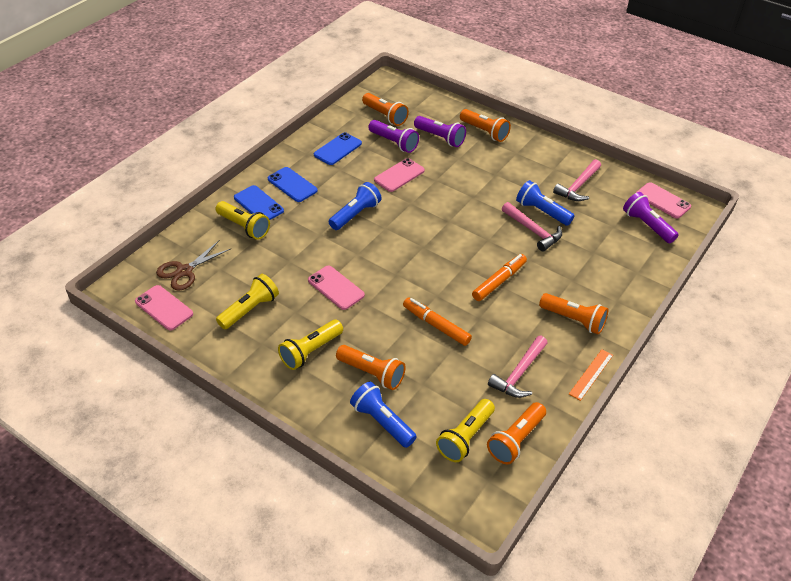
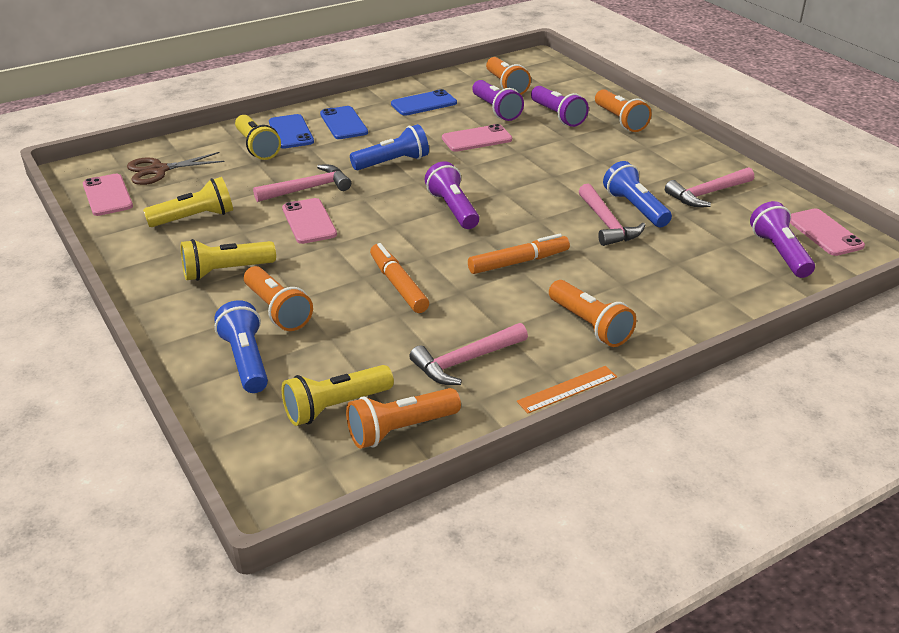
camera: 25 degrees right, 10 degrees down
(312, 257) = (308, 189): none -> pink hammer
(426, 247) = (453, 209): none -> purple flashlight

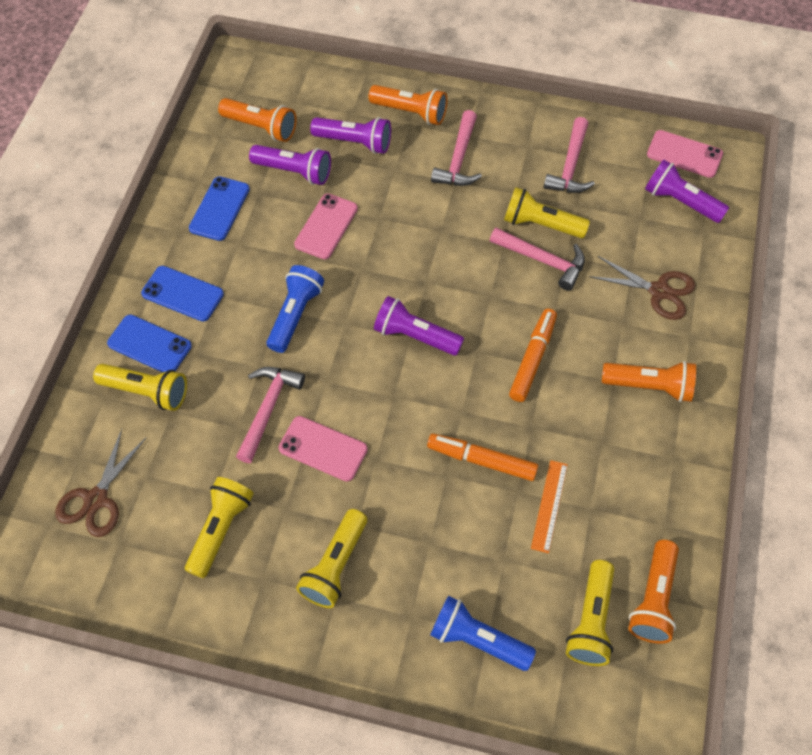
camera: 45 degrees left, 25 degrees up
(107, 195) = (96, 573): pink phone -> none
(277, 310) = (431, 569): orange flashlight -> none
(465, 361) = (616, 496): pink hammer -> pink hammer (459, 159)
(567, 389) = (703, 463): orange ruler -> orange ruler (549, 506)
(635, 208) = (541, 224): blue flashlight -> yellow flashlight
(681, 285) = (659, 291): none -> brown scissors

